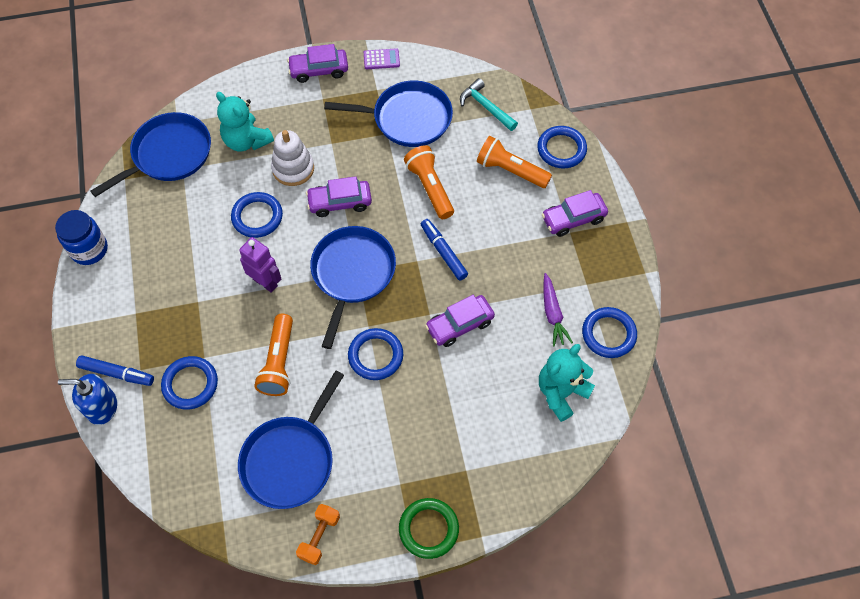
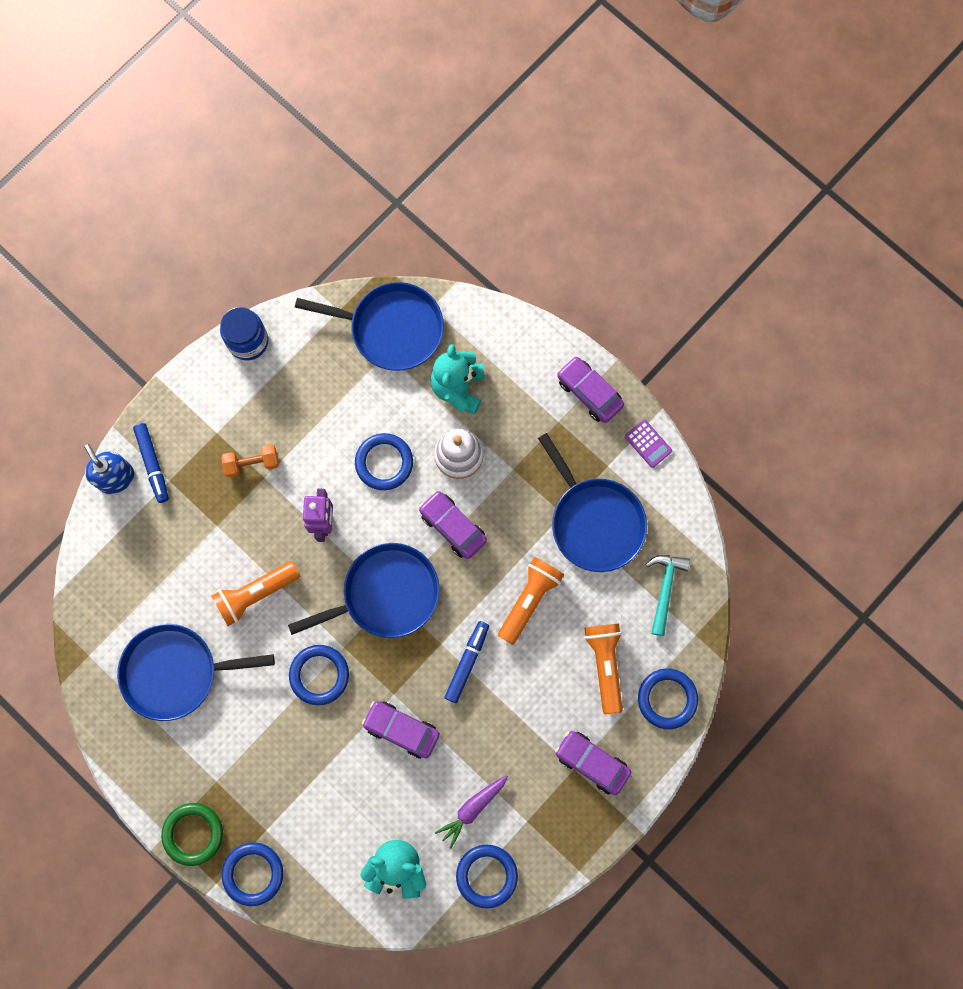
camera: 55 degrees right, 15 degrees up
(190, 384) = (185, 534): blue ring -> blue ring (253, 873)
(319, 537) = (127, 746): orange dumbbell -> orange dumbbell (252, 463)

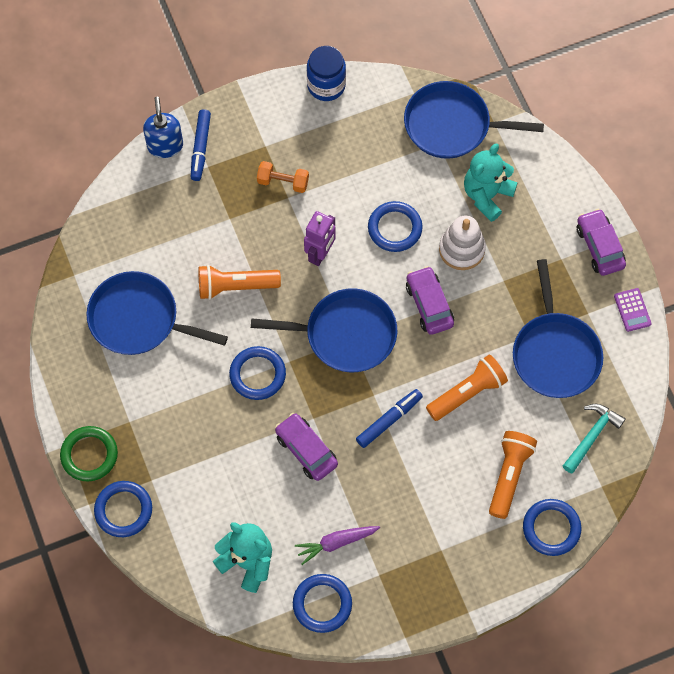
camera: 25 degrees right, 10 degrees down
(391, 328) = (452, 125): blue pan -> blue pan turned 150 degrees clockwise
(592, 762) = (459, 552): purple car -> none

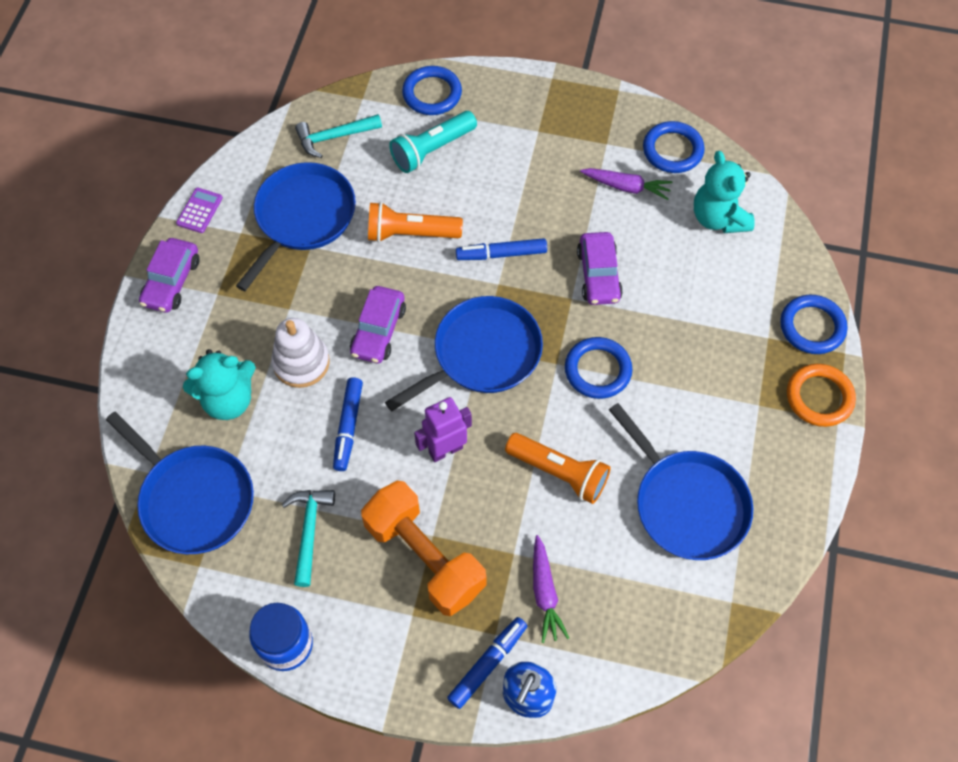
camera: 145 degrees left, 5 degrees down
(89, 455) = (819, 397): green ring -> orange ring
(194, 208) = (545, 593): none -> purple carrot
(283, 182) = (424, 557): orange dumbbell -> orange dumbbell, size x2.01
(345, 334) = (482, 354): blue pan -> blue pan turned 105 degrees clockwise
(365, 152) = (309, 531): none -> turquoise hammer
(395, 228) = (348, 427): blue ring -> blue marker
(509, 475) = (432, 150): orange flashlight -> turquoise flashlight

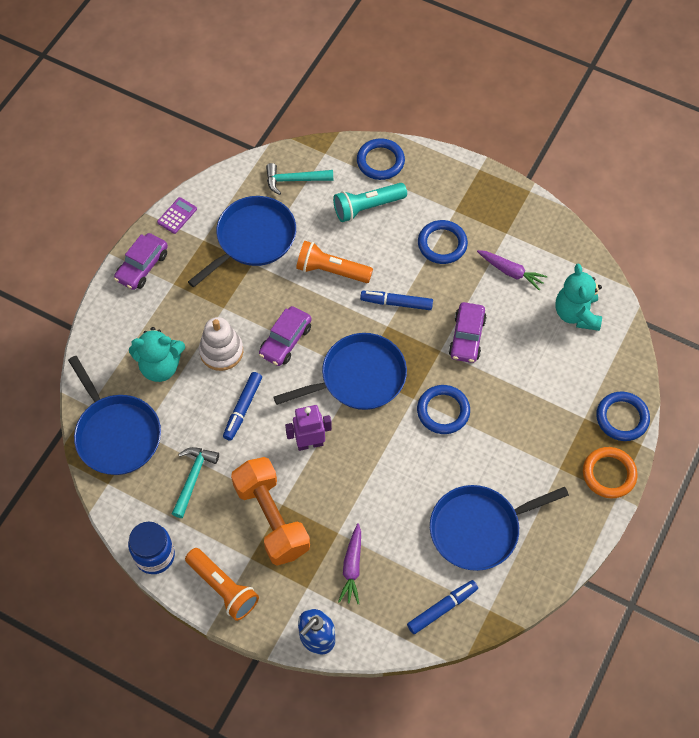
camera: 15 degrees right, 0 degrees up
(487, 664) = (295, 607): blue marker -> blue marker (442, 608)
(559, 472) = (390, 481): orange flashlight -> orange flashlight (223, 588)
(672, 150) = (557, 250): blue ring -> blue ring (442, 244)
(686, 503) = (479, 529): blue pan -> blue pan turned 90 degrees clockwise

